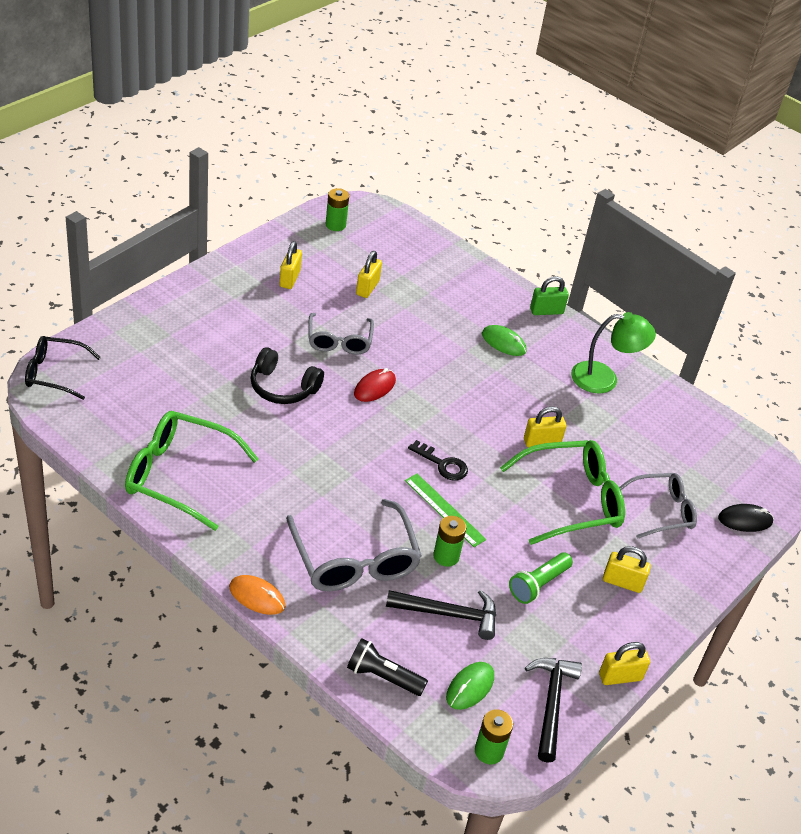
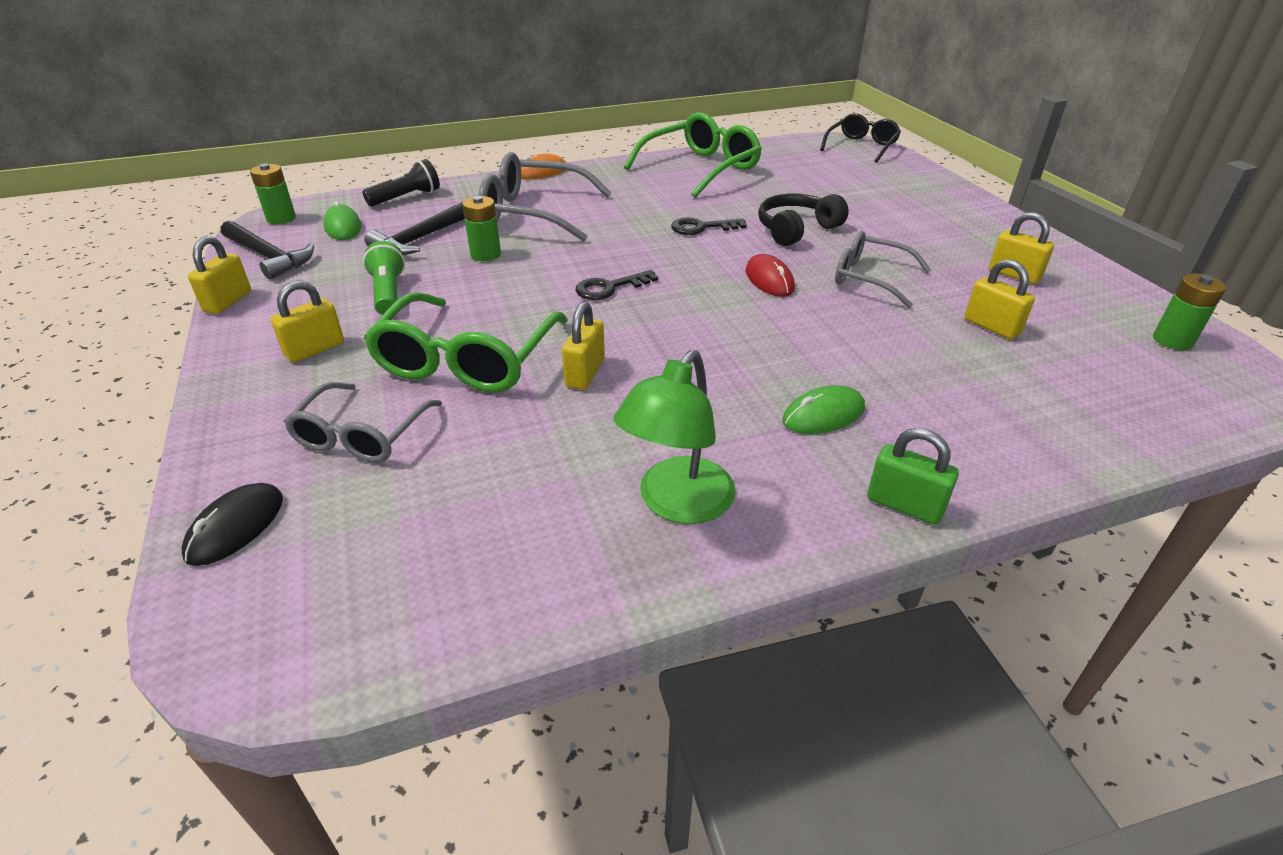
camera: 125 degrees right, 5 degrees down
(313, 441) = (701, 228): none -> black key
(444, 509) = (544, 270): green ruler -> none
(546, 311) = (904, 505): green padlock -> green padlock turned 75 degrees counterclockwise

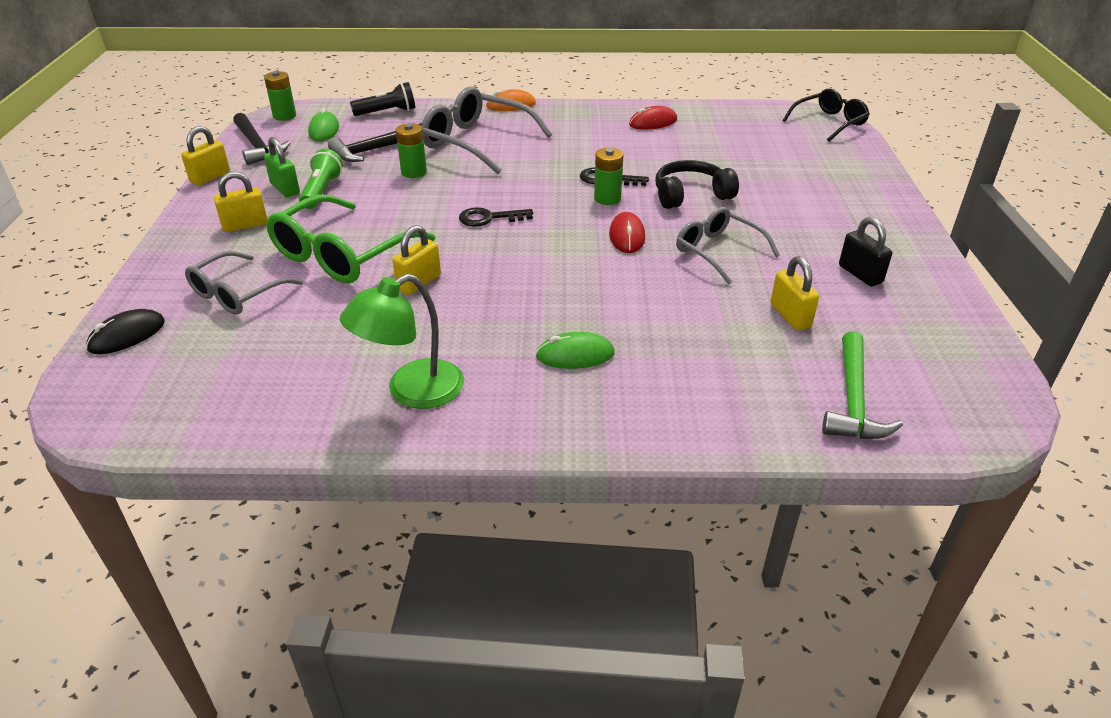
camera: 20 degrees right, 0 degrees up
(700, 168) = (653, 122): green glasses -> red mouse
(904, 505) = (578, 435): green padlock -> green padlock (285, 189)
(1014, 275) = (860, 274): yellow padlock -> black padlock
(1123, 396) = (853, 400): none -> green hammer
(1172, 340) = (956, 364): green battery -> green battery (607, 198)

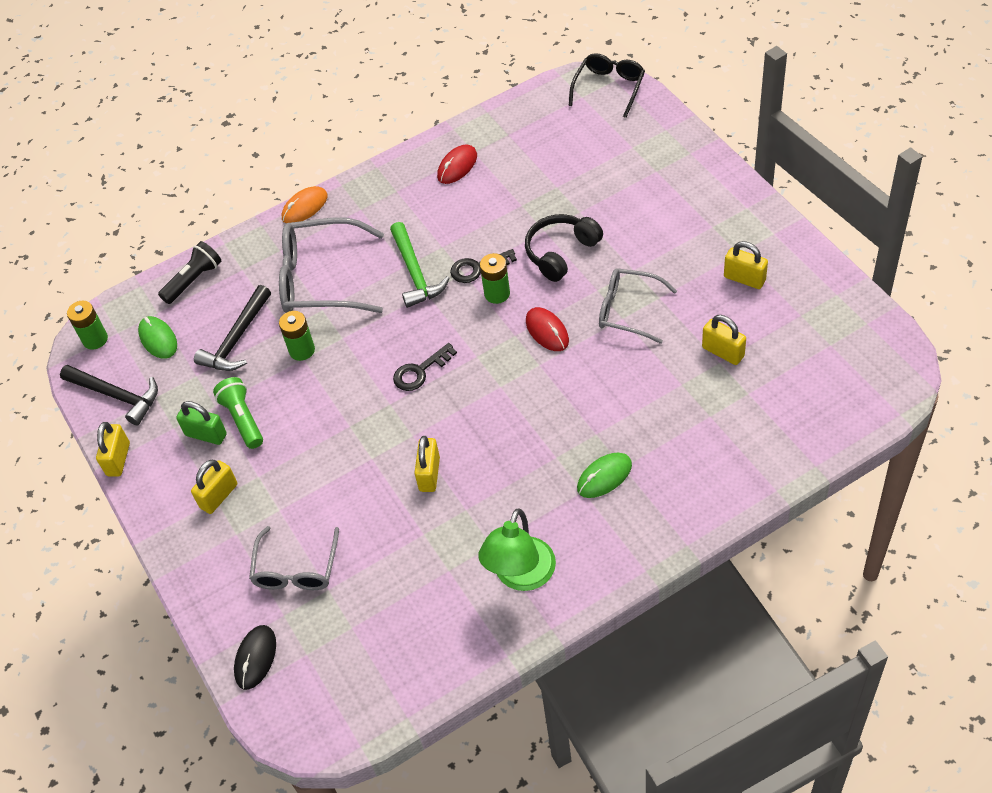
camera: 25 degrees left, 15 degrees up
(342, 254) = (338, 480): green glasses -> none
(853, 400) = (809, 409): green hammer -> green hammer (415, 273)
(860, 274) = (744, 279): black padlock -> yellow padlock

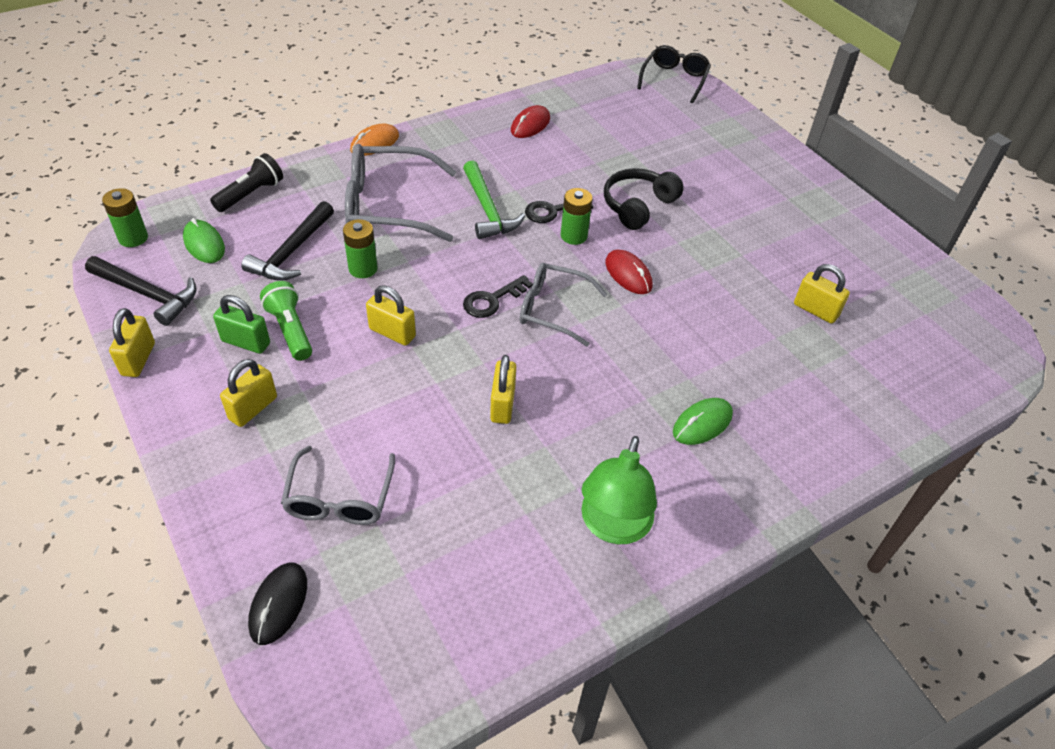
camera: 10 degrees left, 5 degrees down
(628, 310) = (712, 263): grey glasses -> grey glasses (553, 309)
(744, 279) = (827, 246): yellow padlock -> yellow padlock (392, 333)

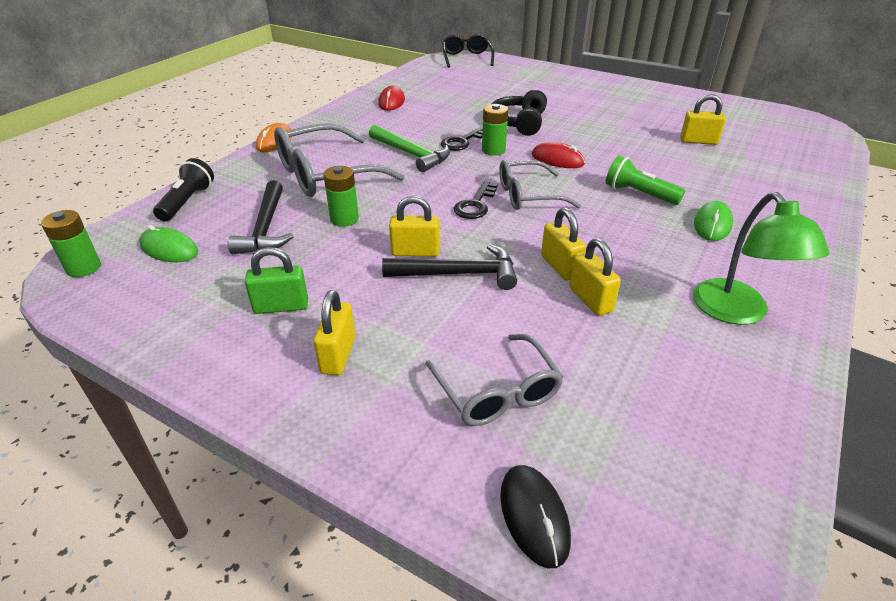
camera: 25 degrees left, 10 degrees down
(138, 359) = (171, 362): yellow padlock -> yellow padlock (590, 299)
(148, 294) = (138, 305): black hammer -> black hammer (458, 274)
(290, 330) = (318, 282): green flashlight -> green flashlight (638, 194)

